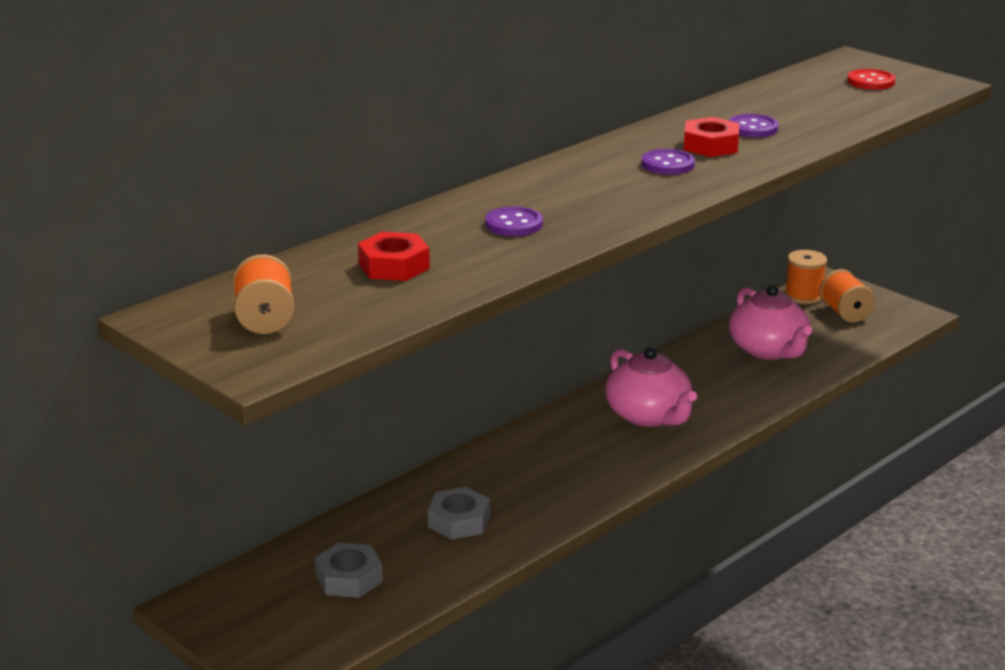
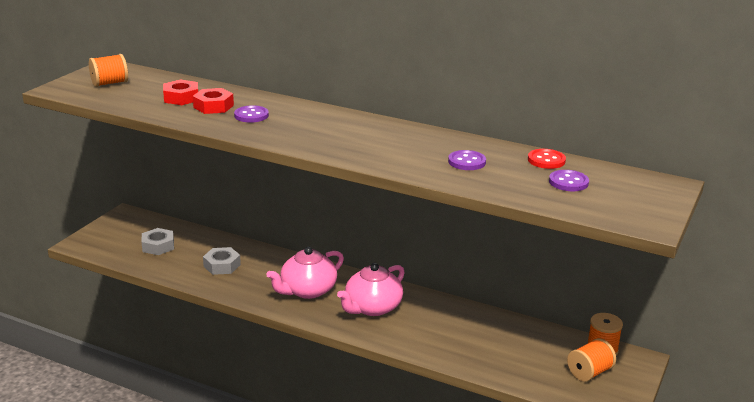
camera: 70 degrees right, 0 degrees up
(668, 164) = (375, 143): purple button -> purple button (568, 182)
(710, 146) = (420, 152): red nut -> red nut (213, 106)
(768, 350) = (498, 343): pink teapot -> pink teapot (307, 290)
(871, 81) = (618, 195): red button -> red button (546, 160)

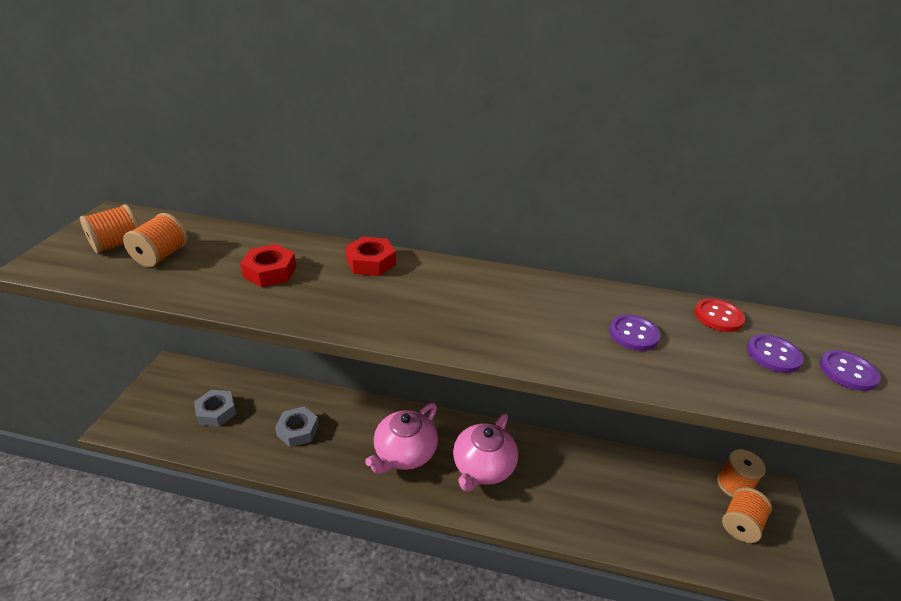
camera: 15 degrees left, 10 degrees up
(139, 92) = (161, 256): none -> orange spool
(181, 98) = (222, 260): red nut -> red nut (371, 262)
(251, 115) = (325, 283): purple button -> purple button (847, 372)

